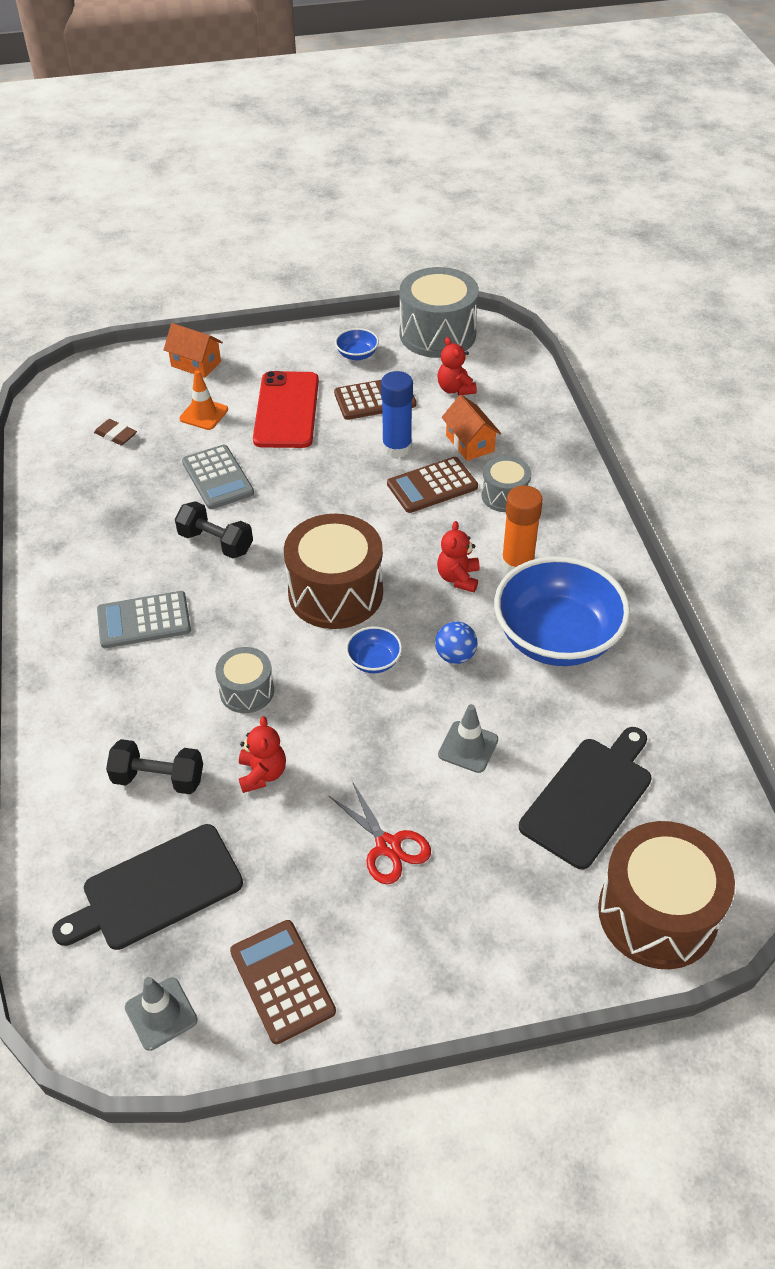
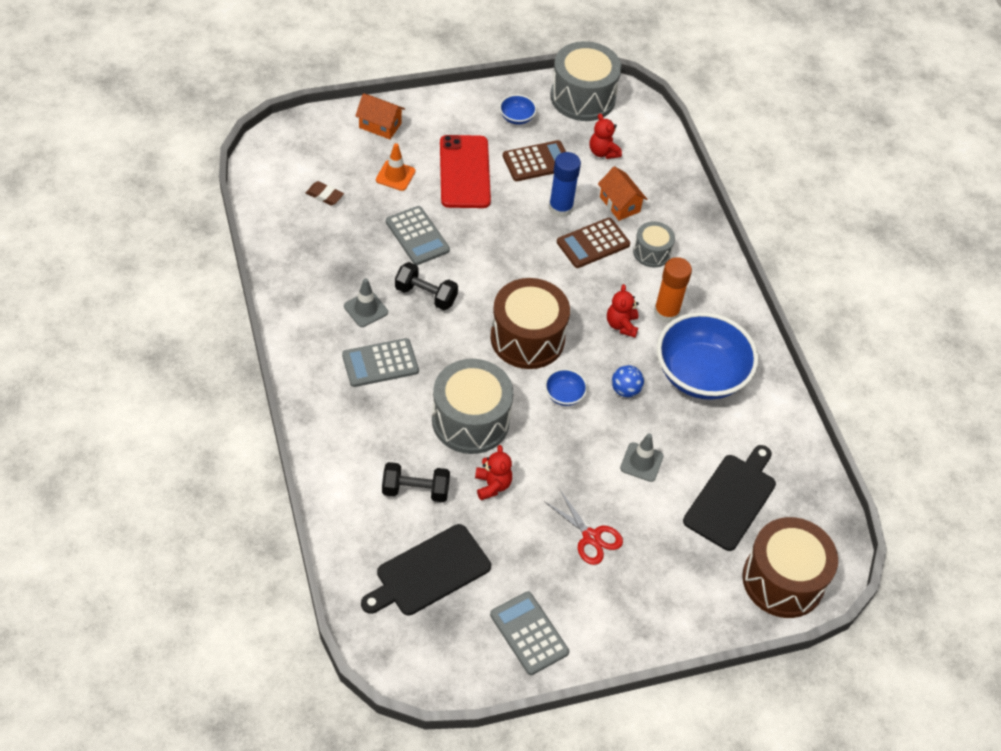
camera: 10 degrees left, 5 degrees up
(161, 1013) = (448, 657): grey traffic cone -> grey traffic cone (366, 309)
(247, 691) = (470, 420): grey drum -> grey drum, size x1.87
(282, 981) = (529, 633): brown calculator -> grey calculator

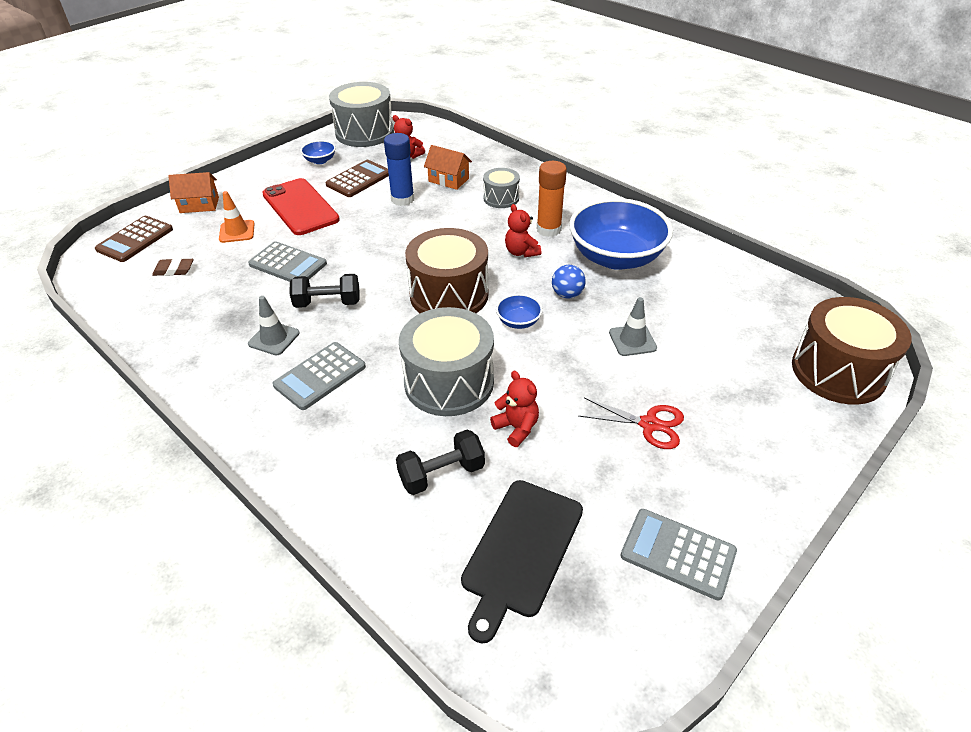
camera: 25 degrees left, 10 degrees down
(593, 243) = (449, 210): brown calculator -> brown calculator (135, 239)
(732, 499) = (731, 331): black cutting board -> none

